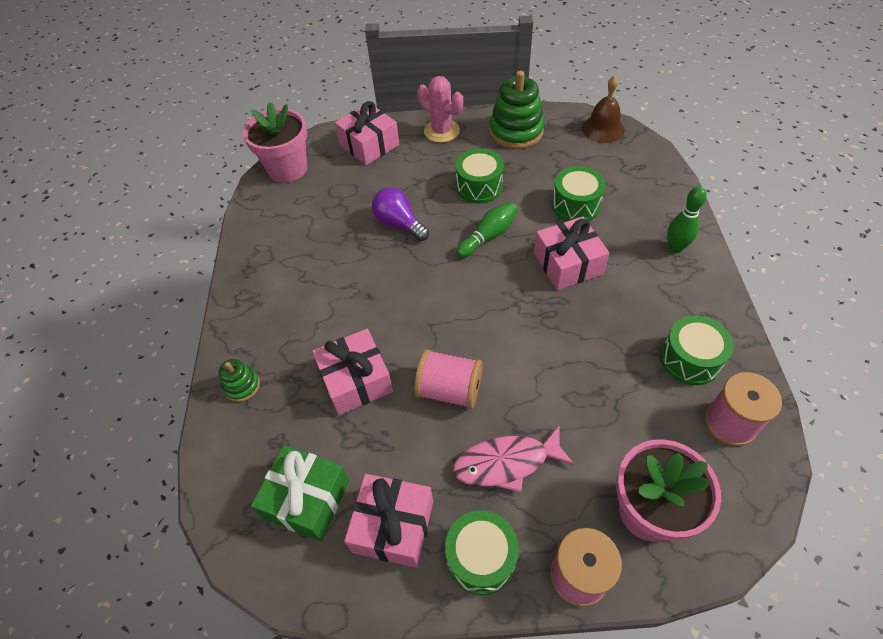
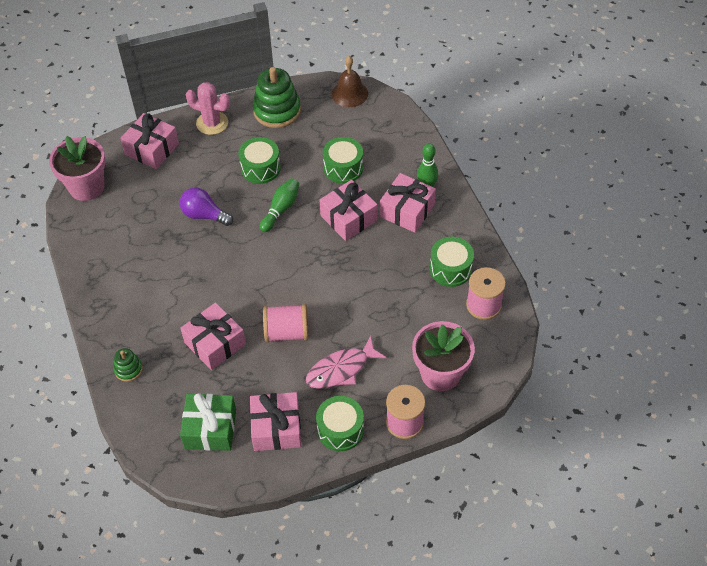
camera: 20 degrees left, 0 degrees up
(644, 271) = (407, 211): none -> pink gift

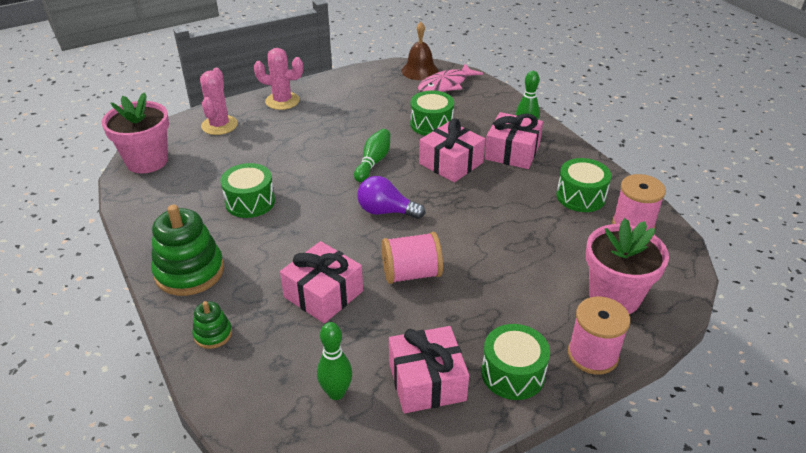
camera: 10 degrees left, 15 degrees down
(152, 149) = (219, 125): pink gift -> pink cactus
(204, 215) = (287, 174): purple light bulb -> purple light bulb (386, 211)
(210, 429) = (336, 393): green gift -> green bowling pin
(260, 168) = (342, 131): green drum -> green drum (250, 202)
(277, 111) = (349, 87): green stacking toy -> green stacking toy (189, 272)
(341, 369) = (490, 305): pink fish -> pink fish (446, 85)

